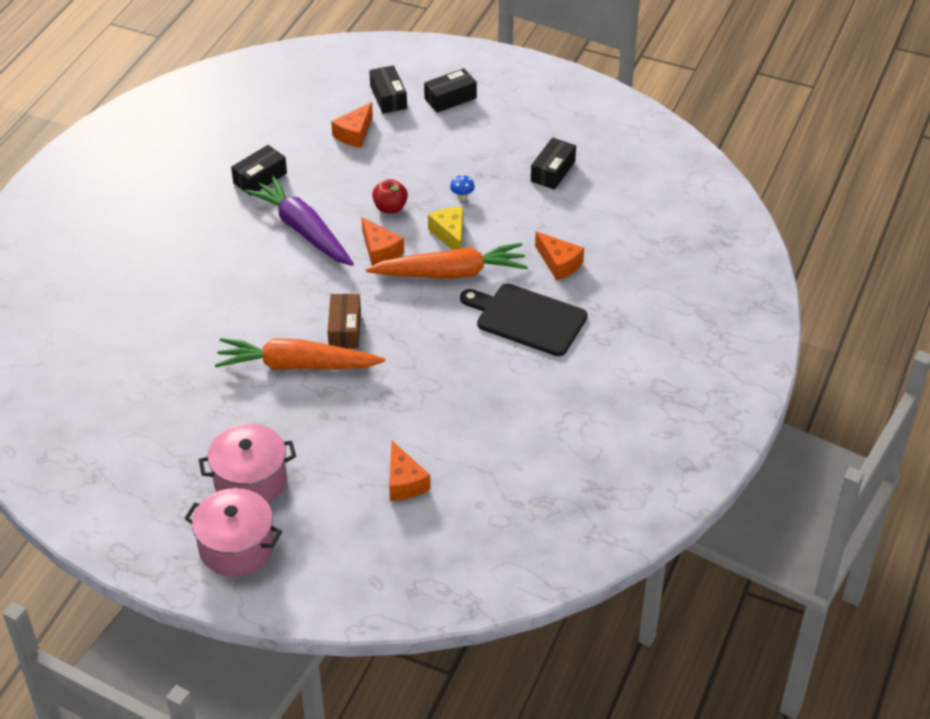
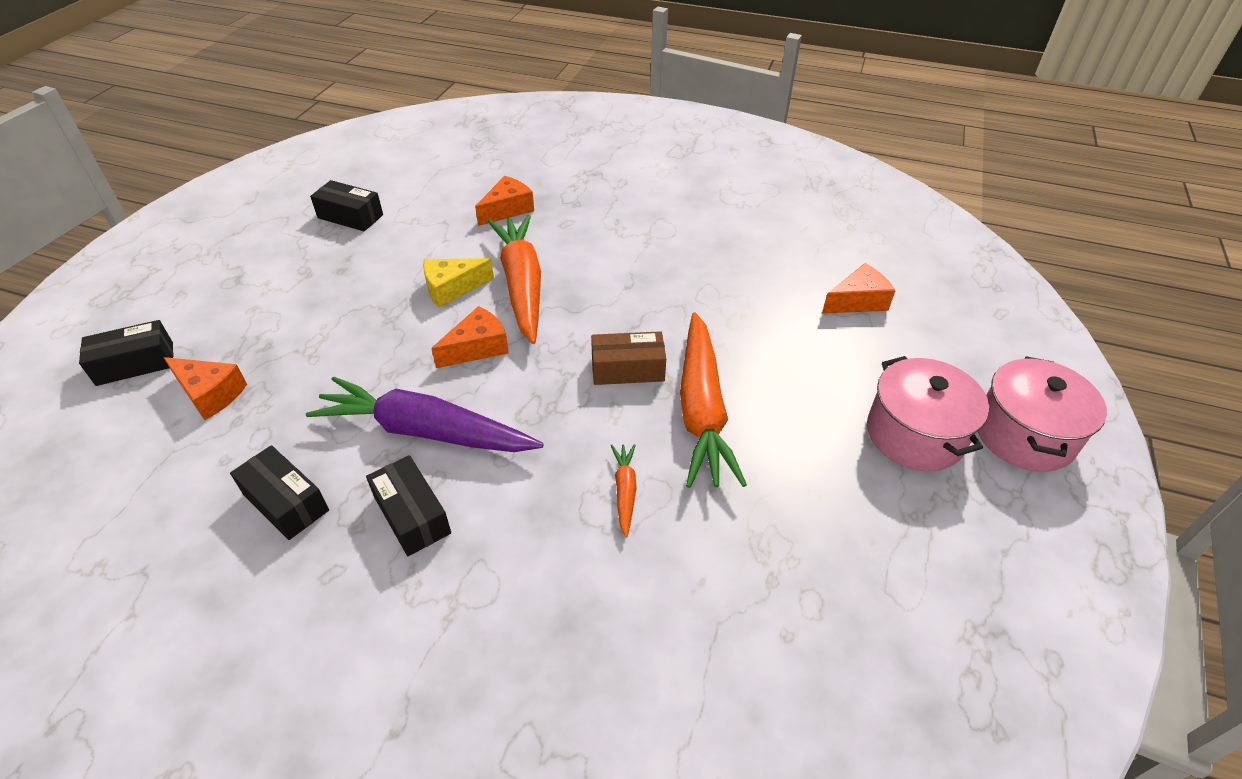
camera: 95 degrees left, 0 degrees up
(234, 321) = (625, 492): none -> orange carrot
(303, 230) = (426, 431): purple carrot -> purple carrot turned 60 degrees clockwise
(390, 208) = (391, 344): red apple -> none
(450, 98) = (169, 302): black box -> black box (412, 515)
(462, 196) = (381, 282): blue mushroom -> none
(527, 318) = (594, 228): black cutting board -> none

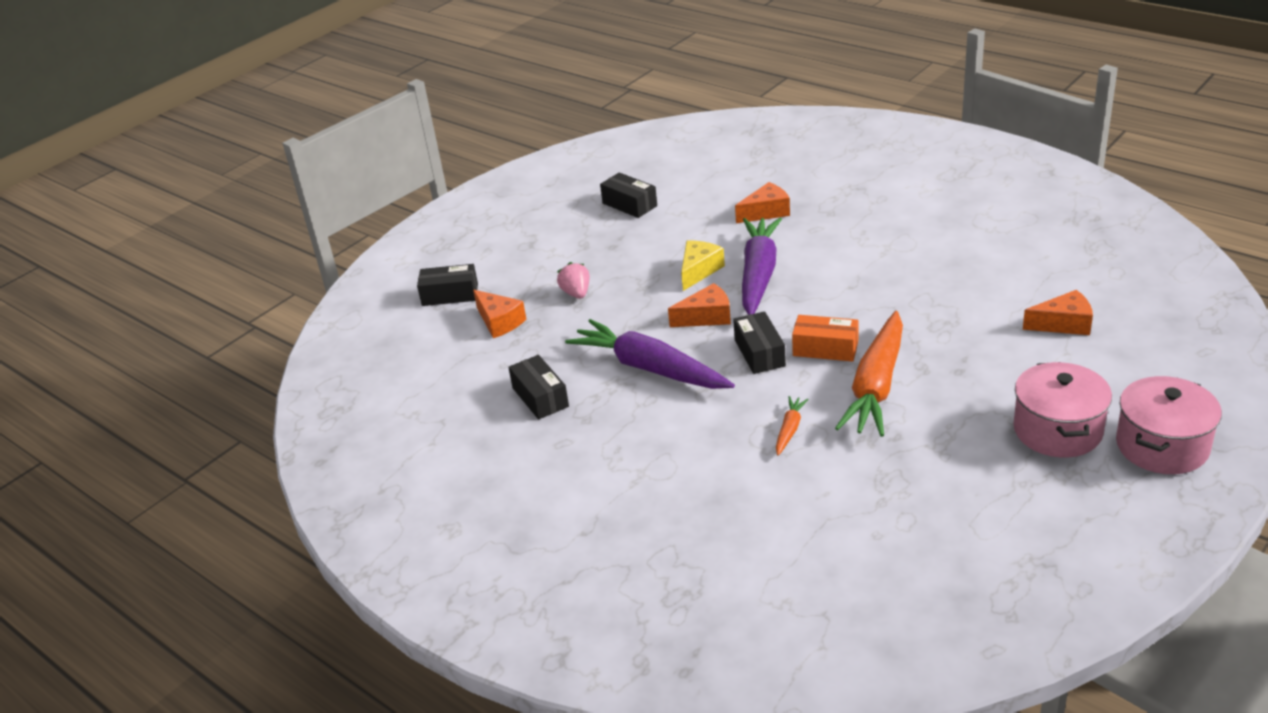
camera: 25 degrees right, 10 degrees down
(308, 338) = (576, 293): none -> pink strawberry
(412, 515) = (626, 419): black box -> black box (759, 353)
(452, 288) = (699, 271): yellow cheese -> yellow cheese turned 120 degrees clockwise
(522, 285) = (758, 275): orange carrot -> purple carrot
(627, 369) = (825, 348): brown box -> orange box

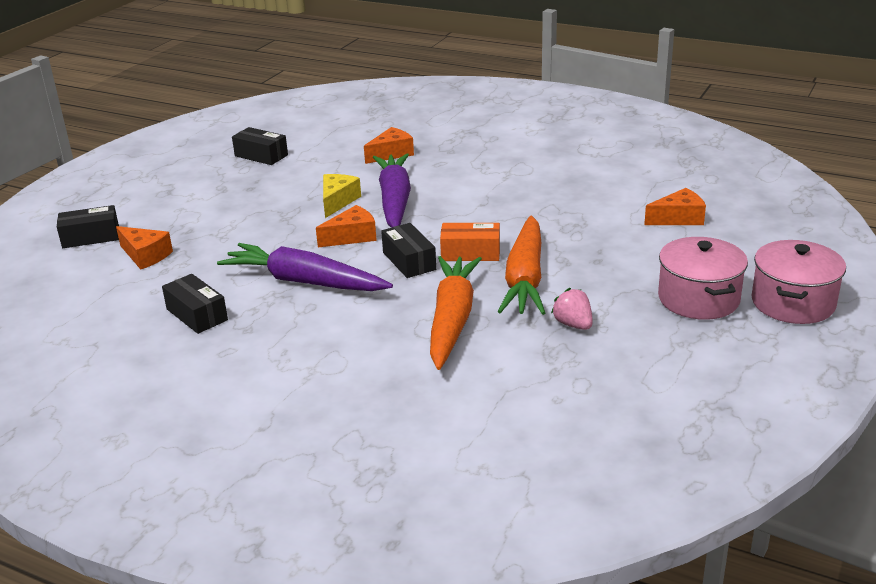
camera: 15 degrees left, 5 degrees down
(576, 293) = (220, 227): pink strawberry -> pink strawberry (573, 324)
(789, 430) = (452, 320): orange carrot -> orange carrot, size x2.29

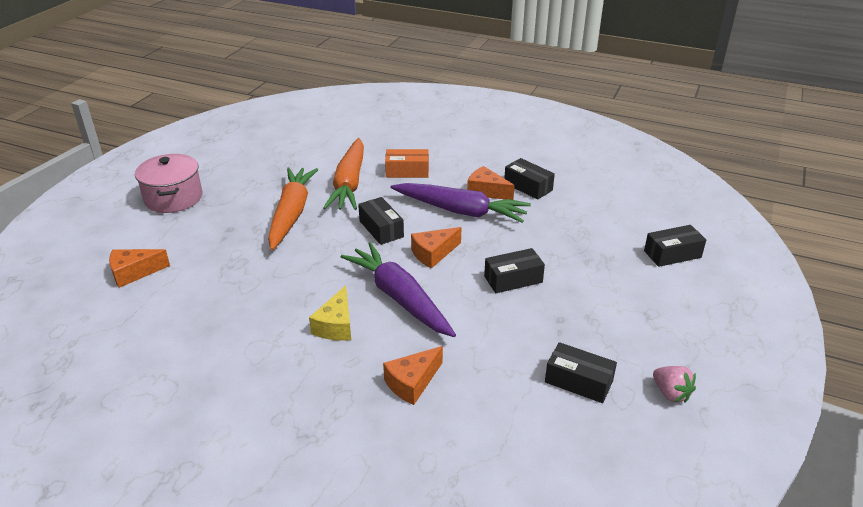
camera: 175 degrees right, 5 degrees up
(145, 255) = (605, 234): orange cheese -> orange cheese (486, 191)
(276, 215) = (513, 279): none -> black box
(337, 201) = (458, 298): yellow cheese -> yellow cheese (336, 325)
(394, 201) = (400, 298): purple carrot -> purple carrot turned 150 degrees clockwise
(470, 253) = (330, 236): orange box -> orange box (407, 171)
(573, 324) = (269, 181): pink strawberry -> pink strawberry (671, 393)
(793, 303) = (111, 195): pink pot -> none

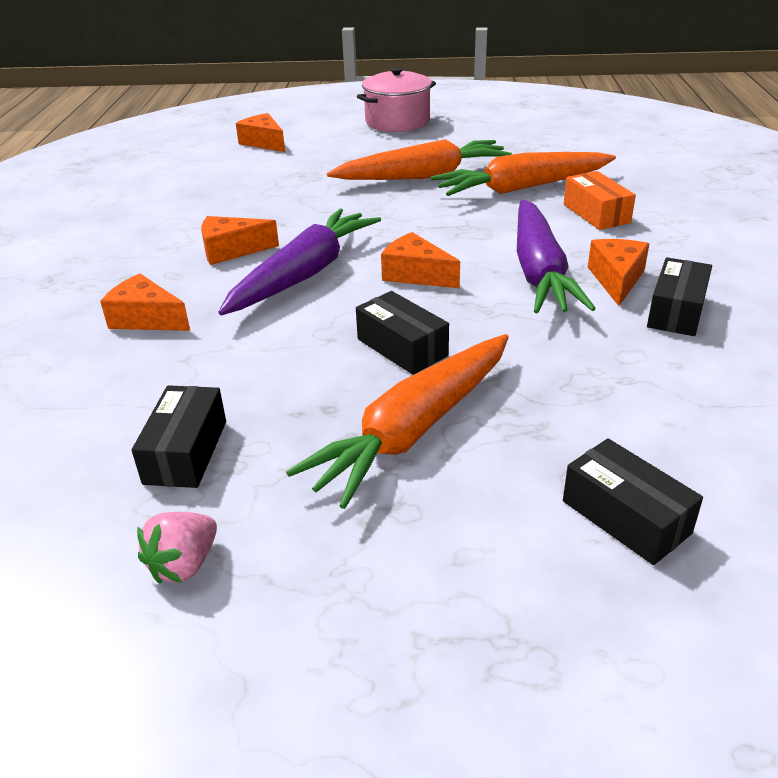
camera: 70 degrees right, 0 degrees up
(336, 325) = (231, 250): yellow cheese -> orange cheese
(381, 229) = (441, 229): black box -> none
(590, 294) = (415, 429): none -> orange carrot

